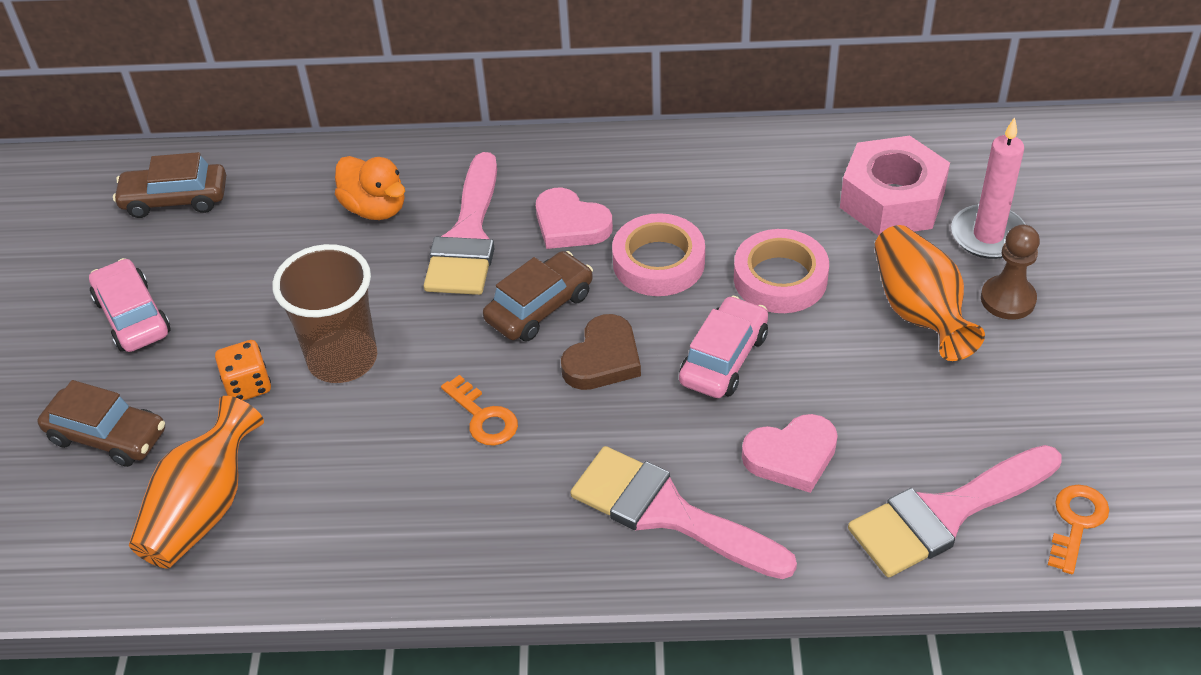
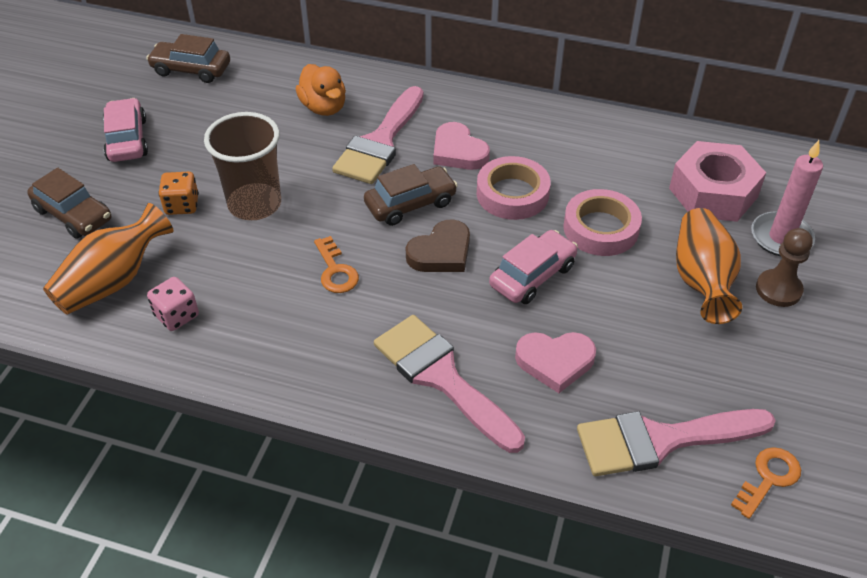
camera: 15 degrees right, 0 degrees up
(307, 530) = (176, 316): none -> pink dice

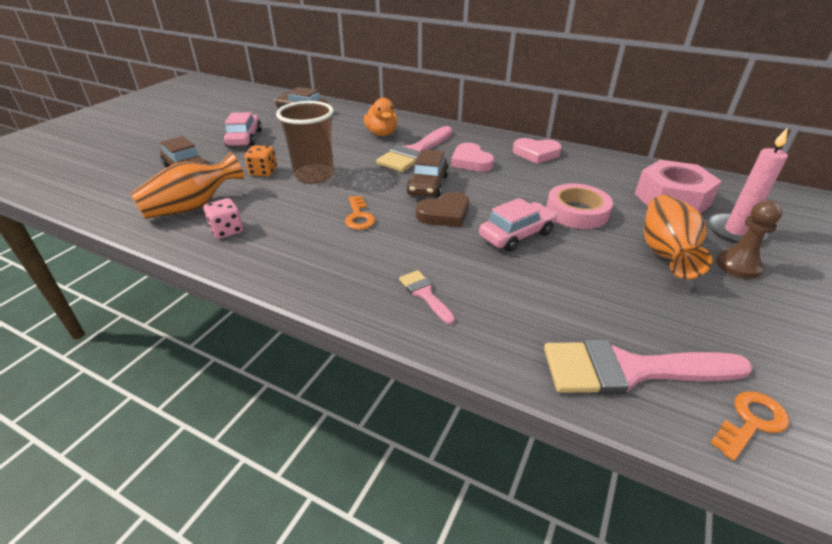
camera: 10 degrees right, 10 degrees down
(410, 204) = (428, 185): brown car -> brown car turned 120 degrees clockwise
(442, 378) = (425, 294): pink brush -> pink brush, size x0.48
(512, 194) = (507, 186): pink tape -> none
(555, 362) = (528, 294): pink heart -> pink heart (536, 153)

